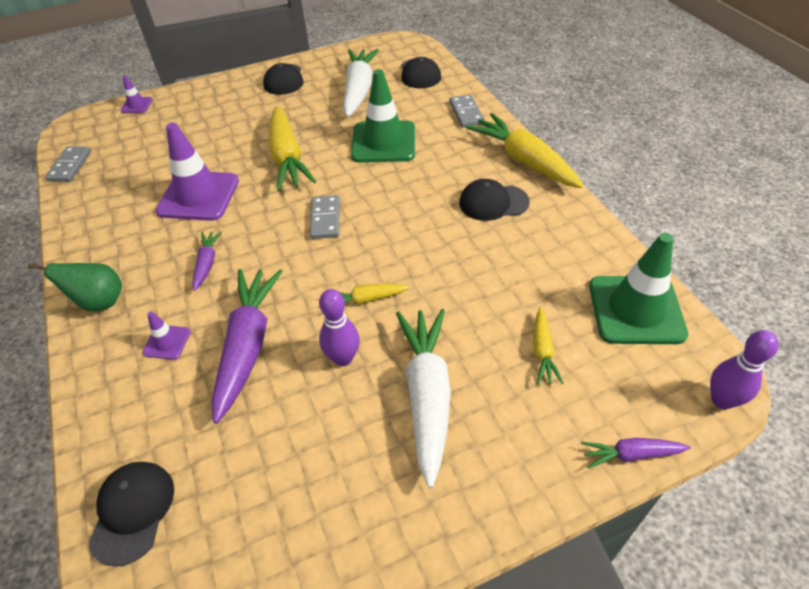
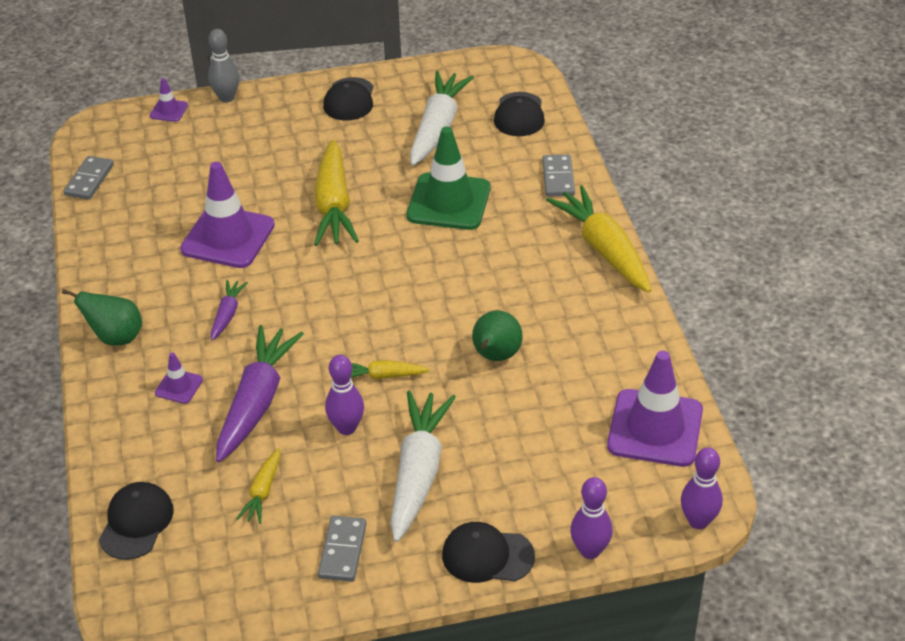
camera: 10 degrees right, 5 degrees down
(184, 90) = (226, 98): none -> grey bowling pin
(325, 219) = (361, 284): grey domino -> grey domino (343, 551)
(464, 264) = (495, 356): none -> green pear
(493, 202) = (550, 293): black cap -> black cap (487, 555)
(542, 351) = (544, 452): yellow carrot -> yellow carrot (263, 492)
(631, 454) = (590, 550): purple carrot -> purple bowling pin
(636, 310) = (655, 428): green traffic cone -> purple traffic cone

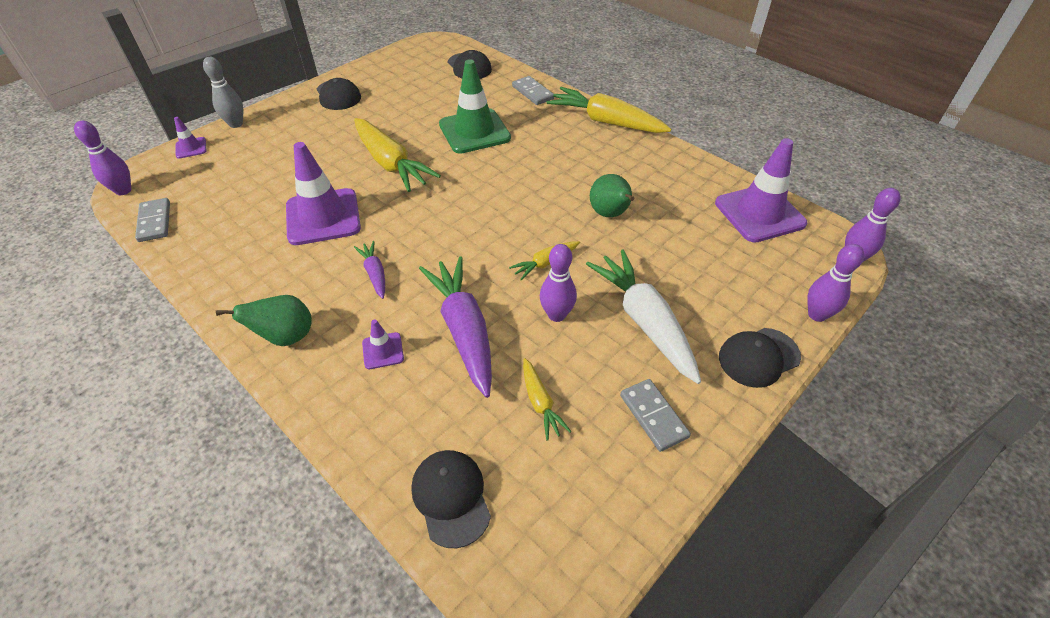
camera: 35 degrees left, 5 degrees up
(85, 135) = (123, 190): none -> purple bowling pin
(437, 128) = (421, 91): white carrot -> none

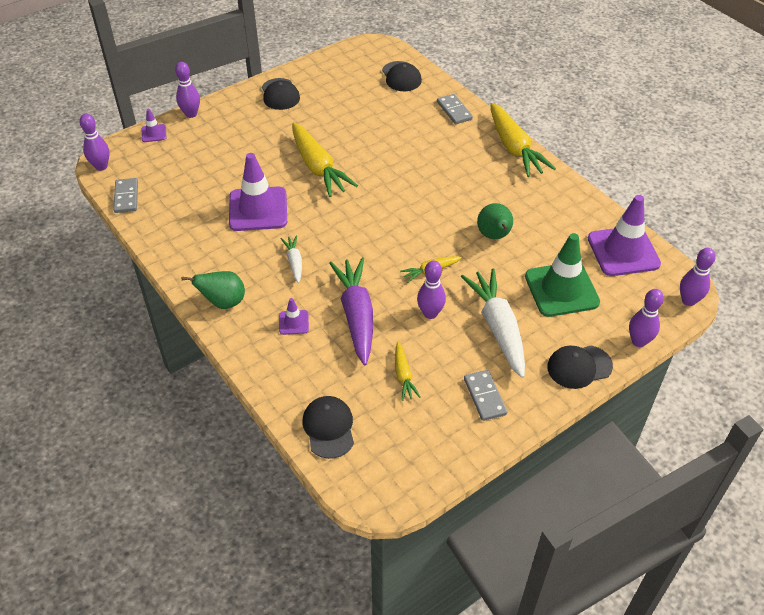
camera: 10 degrees right, 0 degrees up
(236, 124) = (191, 114): grey bowling pin -> purple bowling pin
(375, 273) = (294, 262): purple carrot -> white carrot
(474, 131) = (394, 145): green traffic cone -> green traffic cone (561, 289)
(606, 121) = (514, 148): yellow carrot -> yellow carrot turned 150 degrees counterclockwise

